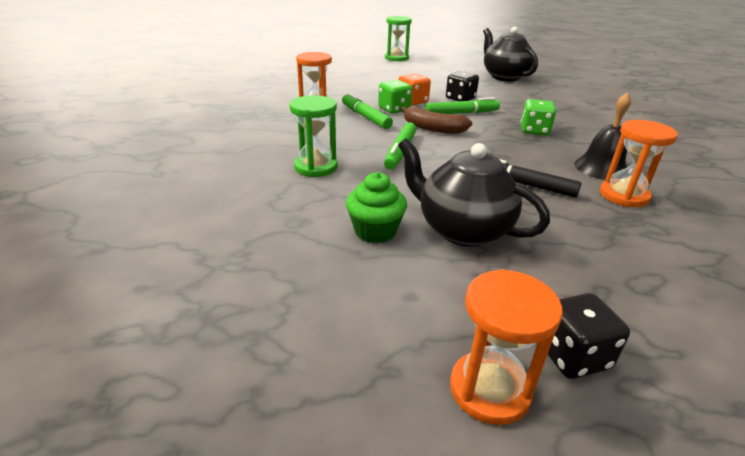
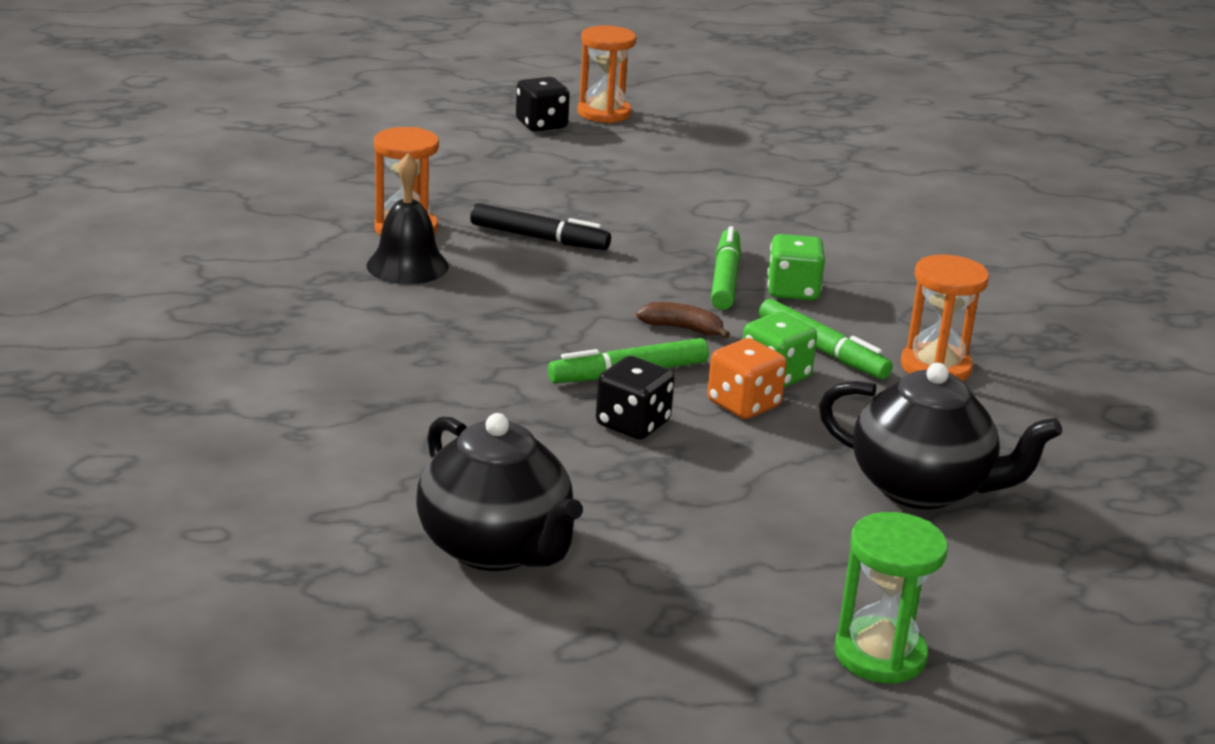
camera: 170 degrees right, 5 degrees down
(316, 167) = (834, 249): green hourglass -> none
(375, 231) = (717, 186): green cupcake -> none
(432, 128) = (682, 328): brown banana -> brown banana, size x0.66
(462, 230) = (624, 189): black teapot -> black teapot (922, 489)
(534, 131) = (485, 334): green dice -> green dice (793, 291)

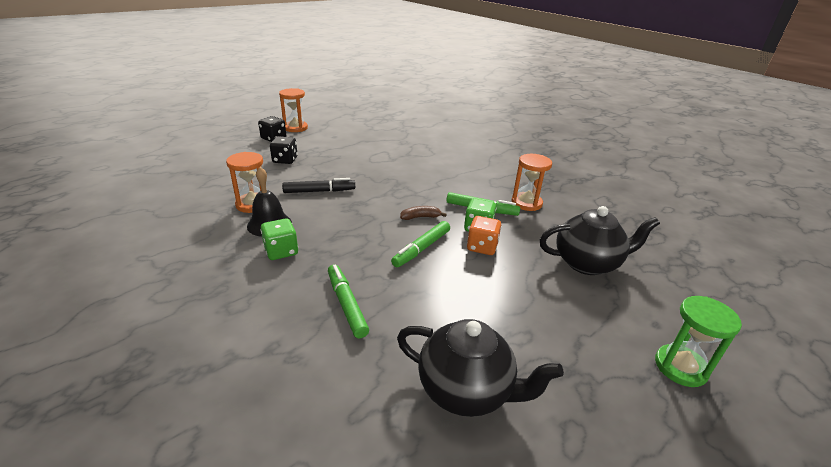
camera: 30 degrees left, 5 degrees up
(633, 424) = (450, 276): black dice -> black dice (285, 160)
(725, 279) = (413, 188): green marker -> green marker (346, 304)
(793, 291) = (443, 185): green dice -> green dice (281, 251)

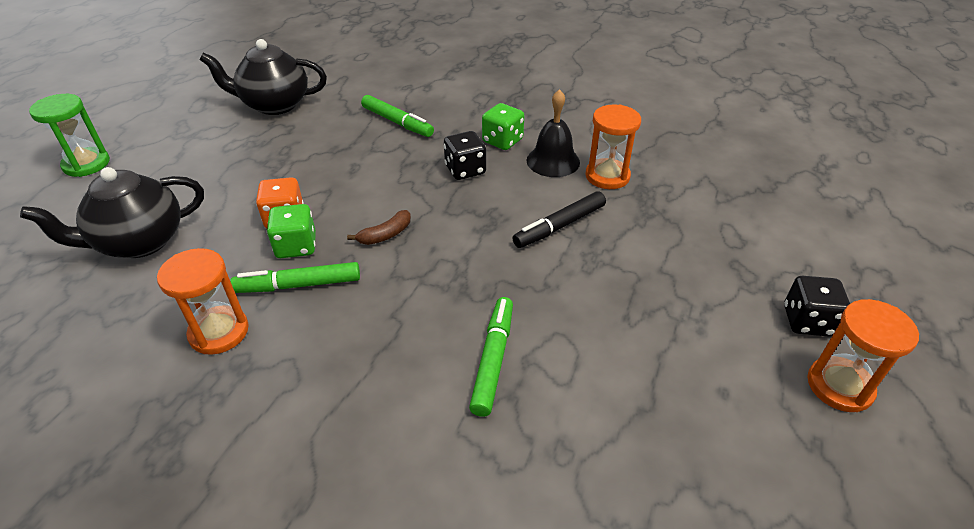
camera: 155 degrees right, 10 degrees up
(285, 160) = (694, 268): black dice -> black dice (465, 170)
(421, 248) = (359, 191): green marker -> green marker (493, 360)

